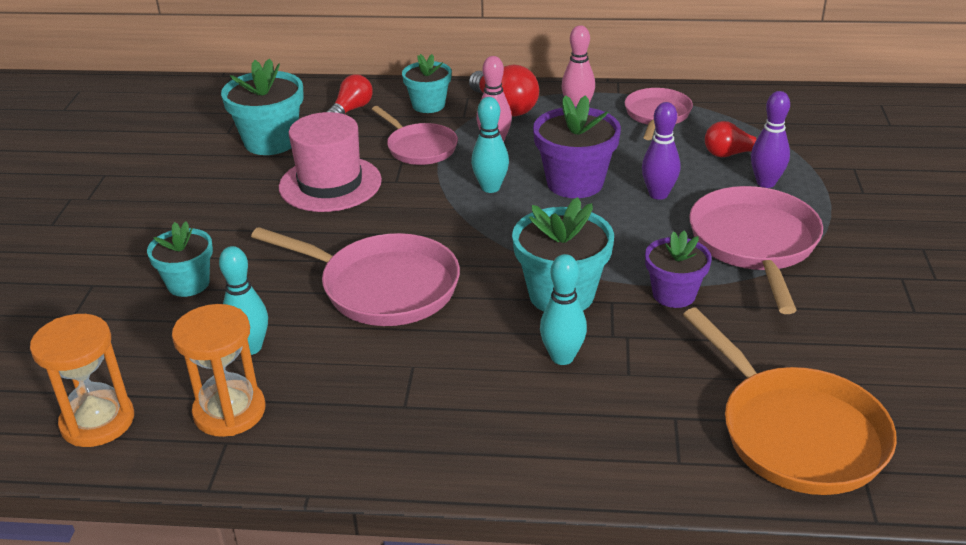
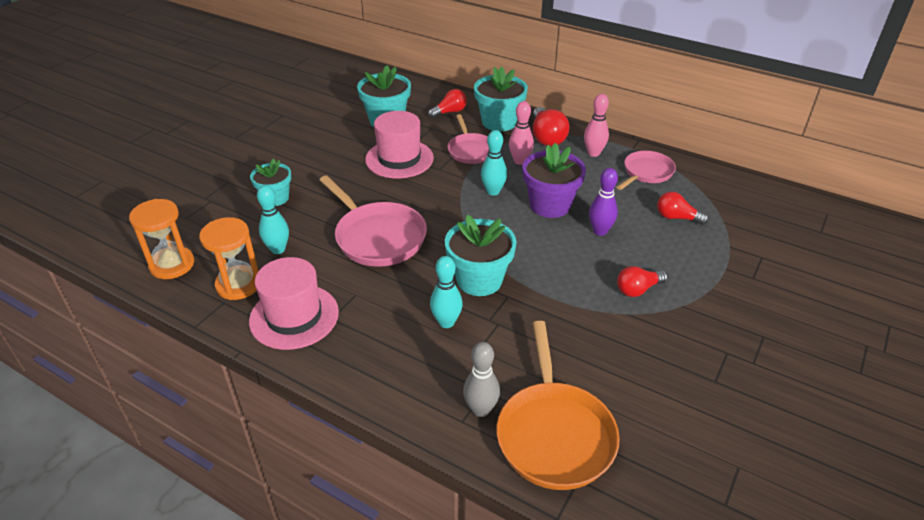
camera: 25 degrees right, 5 degrees up
(349, 423) = (294, 316): none -> pink hat
(428, 105) = (499, 122): turquoise flower pot -> turquoise flower pot, size x1.53
(674, 294) = (552, 306): purple flower pot -> none
(690, 440) = (481, 409): none -> grey bowling pin
(754, 244) = (638, 289): pink pan -> red light bulb
(766, 183) = (684, 247): purple bowling pin -> none

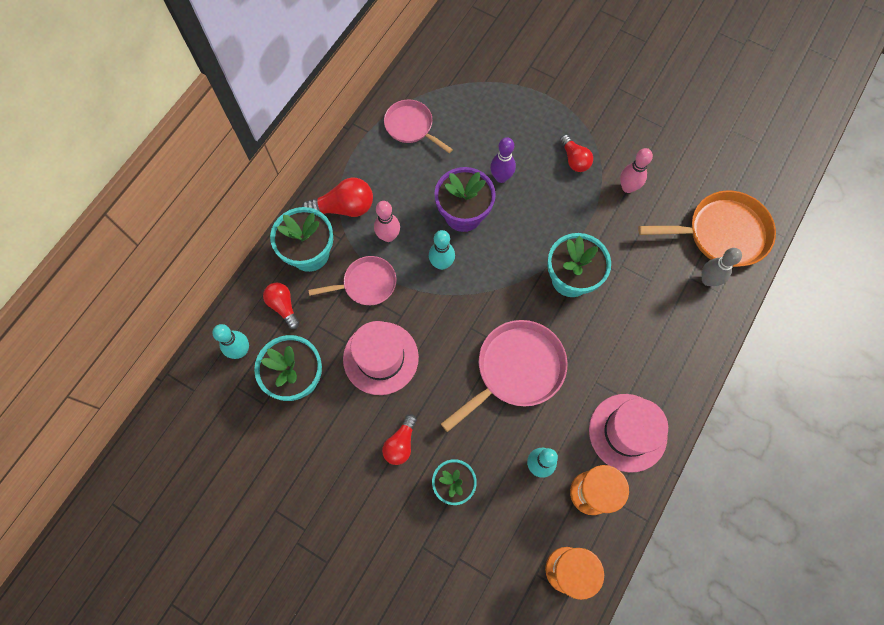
camera: 90 degrees left, 30 degrees up
(446, 322) = (623, 305): turquoise bowling pin -> turquoise bowling pin (241, 350)
(593, 153) = (376, 167): pink bowling pin -> pink bowling pin (627, 187)
(677, 218) = (480, 115): red light bulb -> red light bulb (401, 443)

